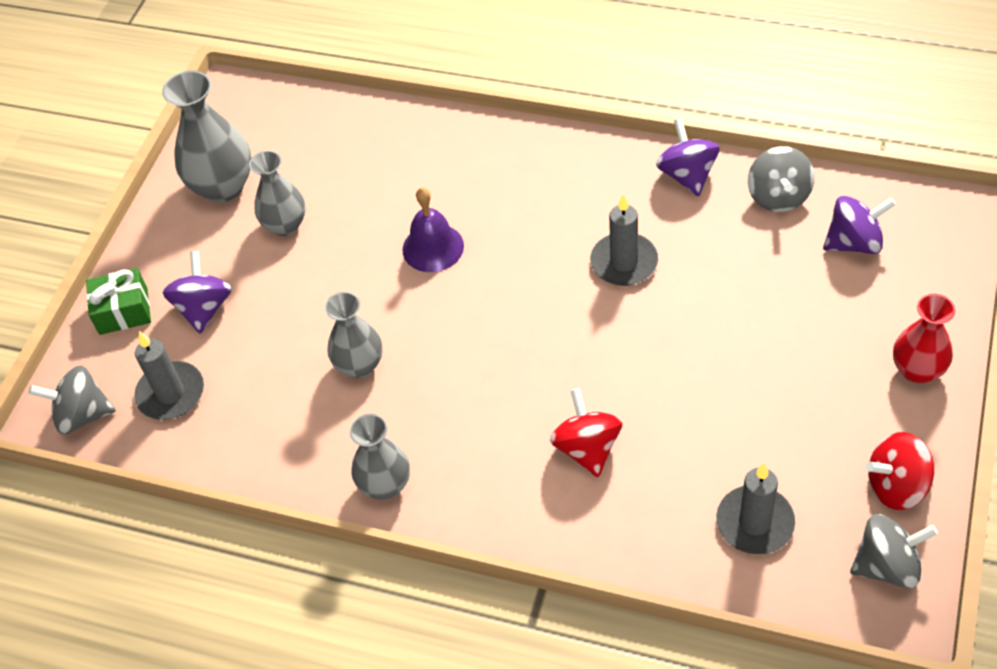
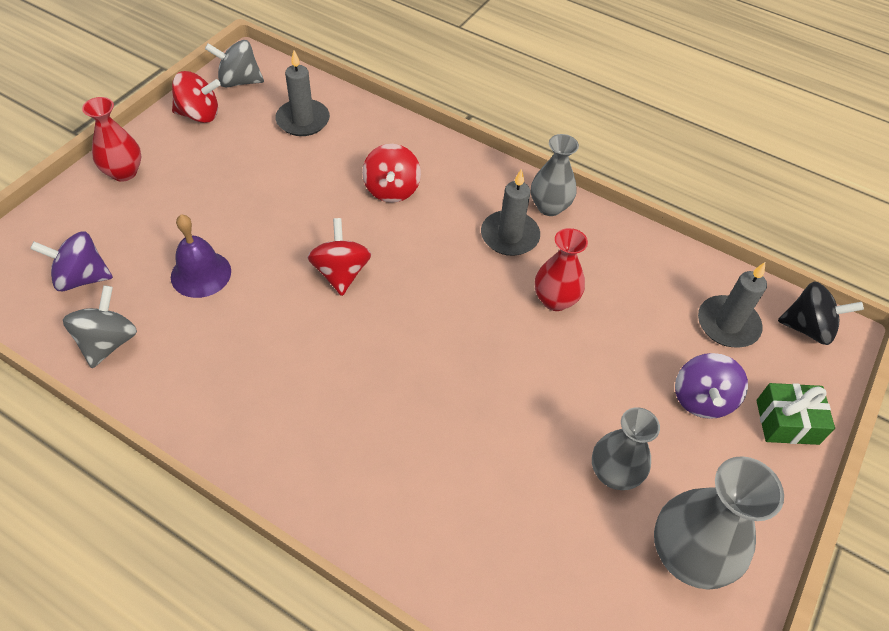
camera: 175 degrees left, 0 degrees up
(82, 415) = (808, 328): grey spinning top -> black spinning top
(360, 365) = (555, 300): grey vase -> red vase
(433, 247) = (461, 395): purple bell -> purple bell (201, 274)
(597, 326) = (341, 273): none -> red spinning top
(624, 262) = (288, 322): grey candle -> grey candle (509, 236)
(687, 175) = (175, 395): purple spinning top -> none

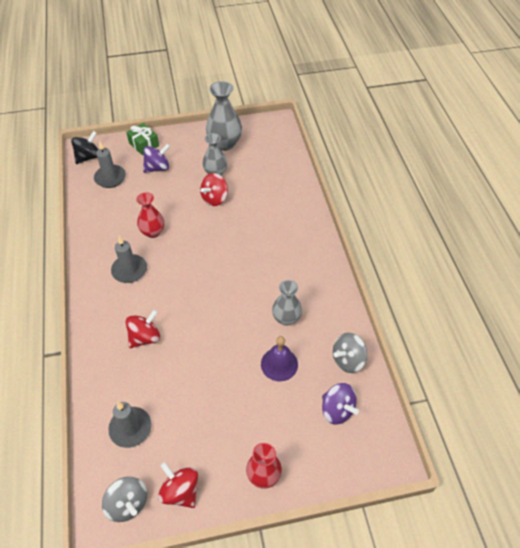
camera: 130 degrees left, 0 degrees up
(341, 273) = (218, 312): red spinning top -> red spinning top (215, 198)
(549, 207) = (94, 269): grey vase -> grey vase (286, 318)
(808, 328) = (88, 157): black spinning top -> black spinning top turned 75 degrees clockwise

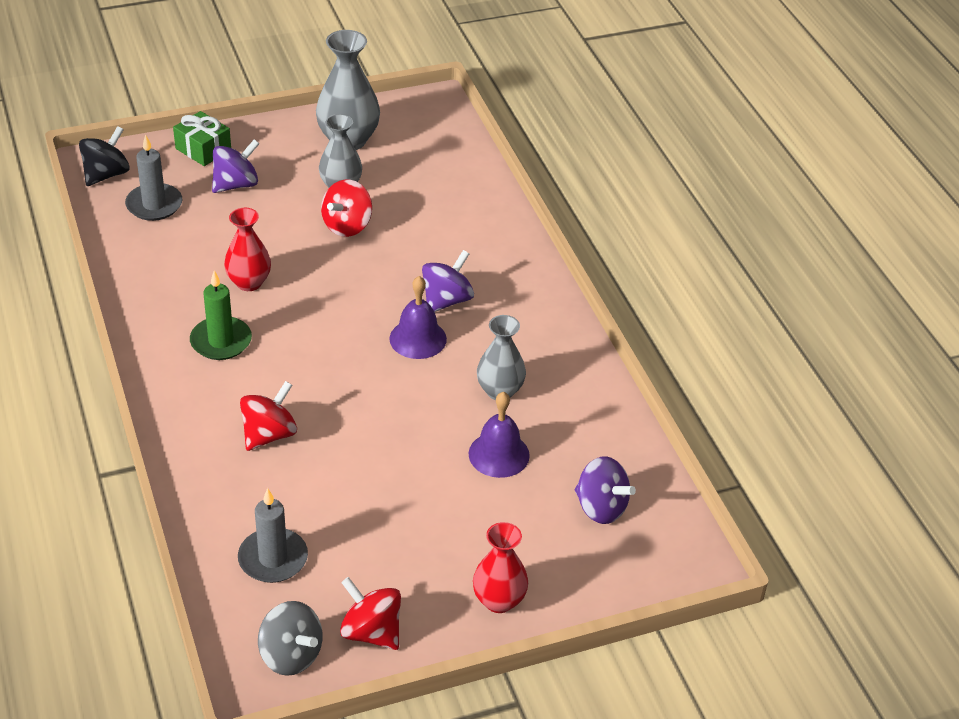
camera: 10 degrees left, 10 degrees down
(129, 270) = (221, 341): grey candle -> green candle
(243, 277) = (418, 339): none -> purple bell
(264, 252) = (446, 300): none -> purple spinning top
(348, 360) = (608, 440): grey spinning top -> none

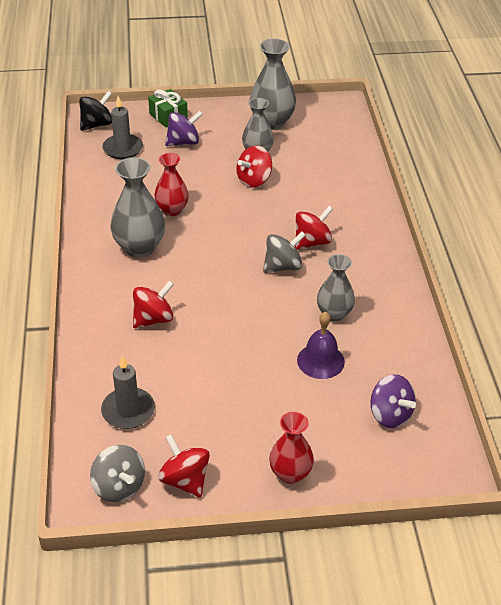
camera: 15 degrees right, 0 degrees up
(221, 341) = (139, 248): green candle -> grey vase
(418, 339) = (283, 266): purple bell -> grey spinning top
(446, 300) = (312, 242): purple spinning top -> red spinning top

